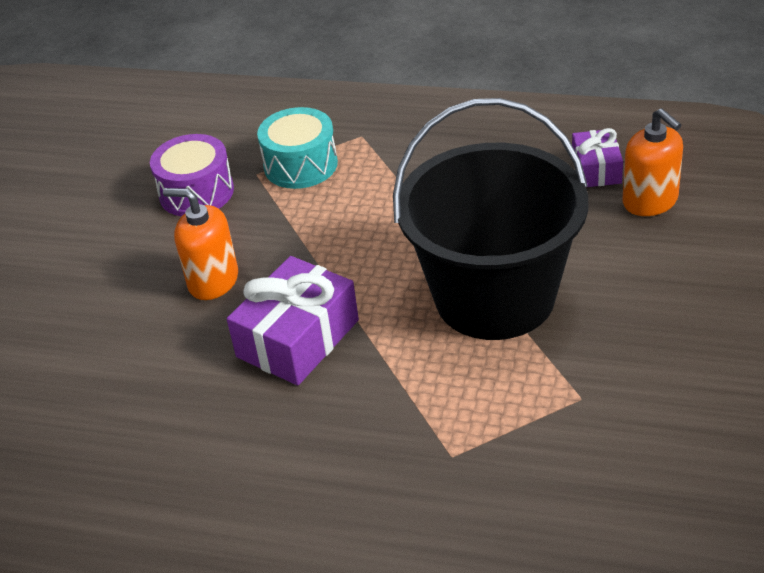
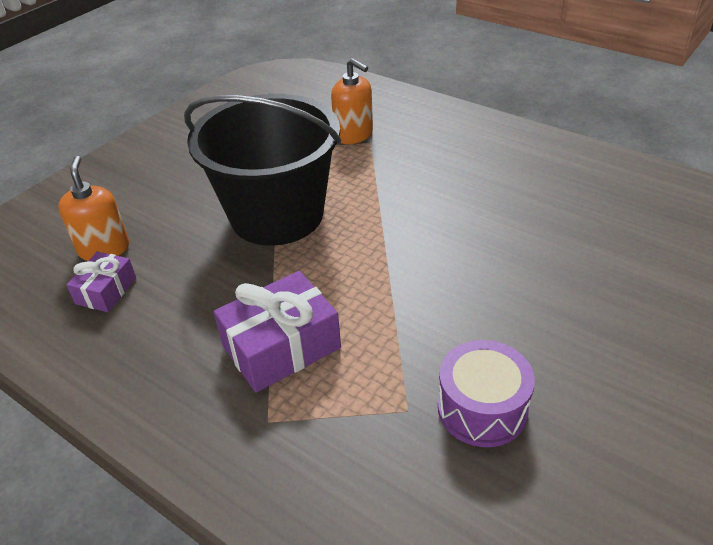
camera: 160 degrees left, 0 degrees up
(213, 281) = (487, 295): orange soap dispenser -> orange soap dispenser (354, 135)
(298, 338) = (432, 228): purple gift -> purple gift (281, 347)
(300, 165) = (354, 403): turquoise drum -> none

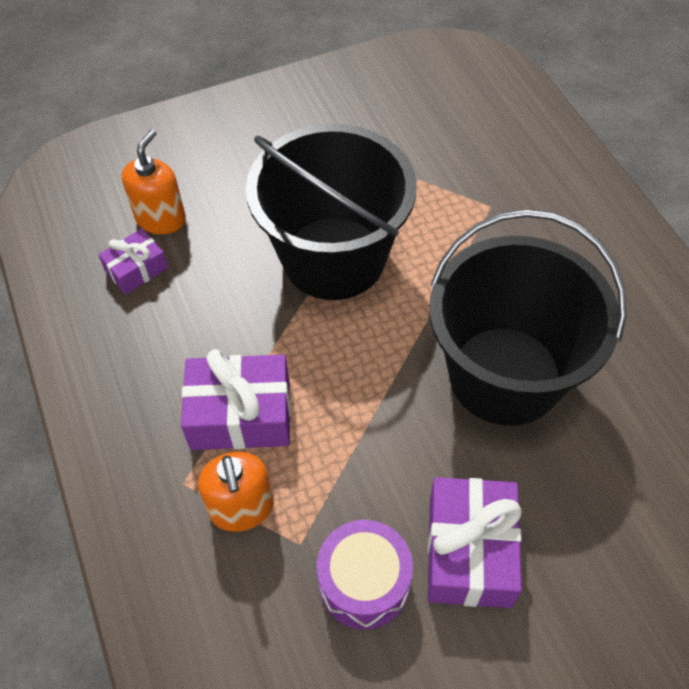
camera: 30 degrees right, 15 degrees up
(354, 135) = (481, 187): orange soap dispenser -> orange soap dispenser (241, 508)
(466, 229) = (505, 375): none -> black bucket
(541, 345) = (469, 551): none -> purple gift

